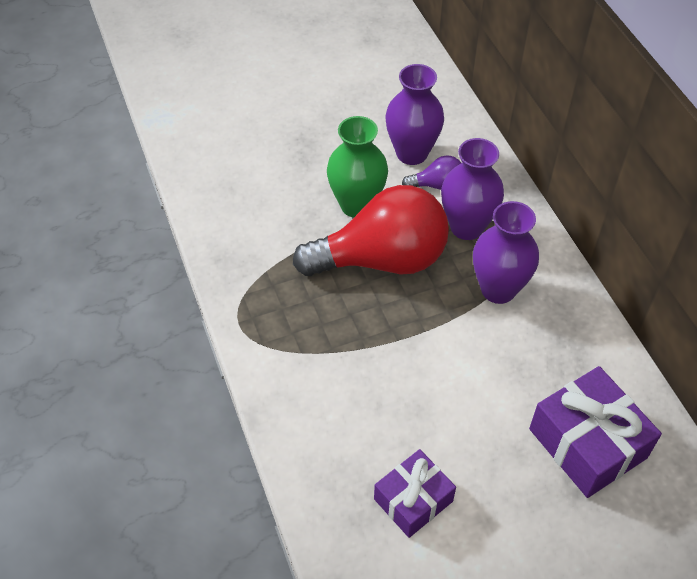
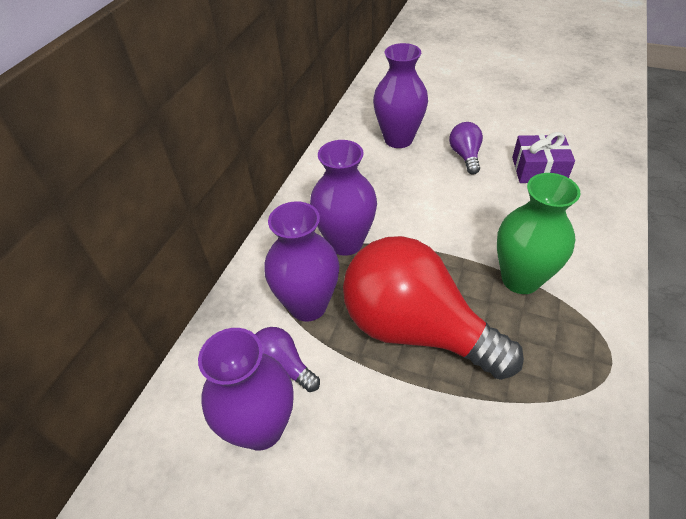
camera: 135 degrees left, 5 degrees down
(357, 205) = (385, 407): green vase -> green vase (520, 279)
(499, 467) = (465, 156): none -> purple light bulb
(587, 443) = (398, 139): purple gift -> purple vase

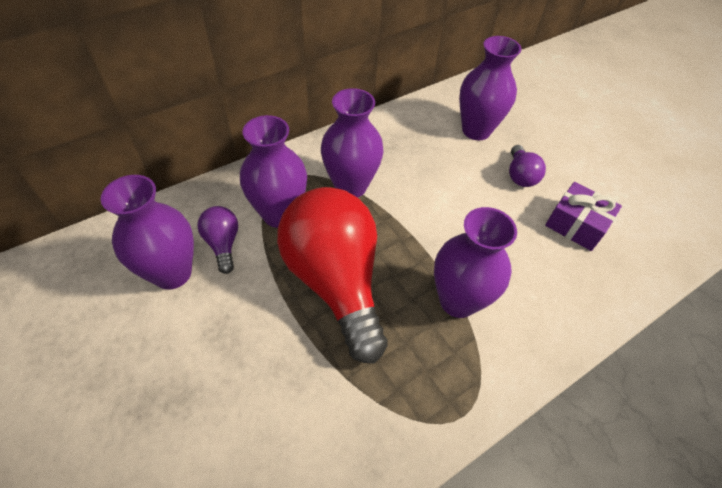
camera: 30 degrees right, 5 degrees up
(465, 156) = (520, 175): purple light bulb -> purple light bulb turned 150 degrees clockwise
(520, 279) = (458, 301): green vase -> purple vase

